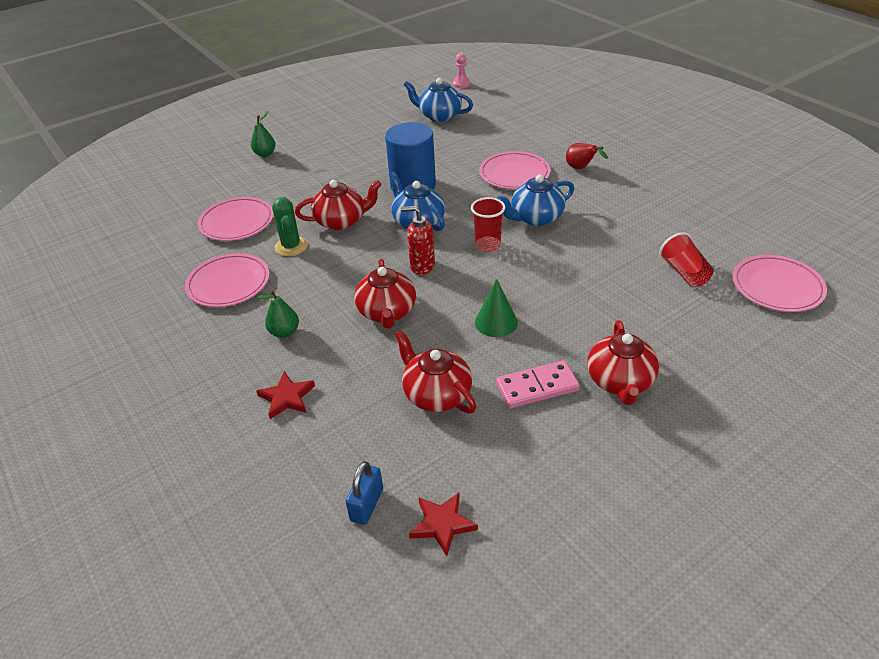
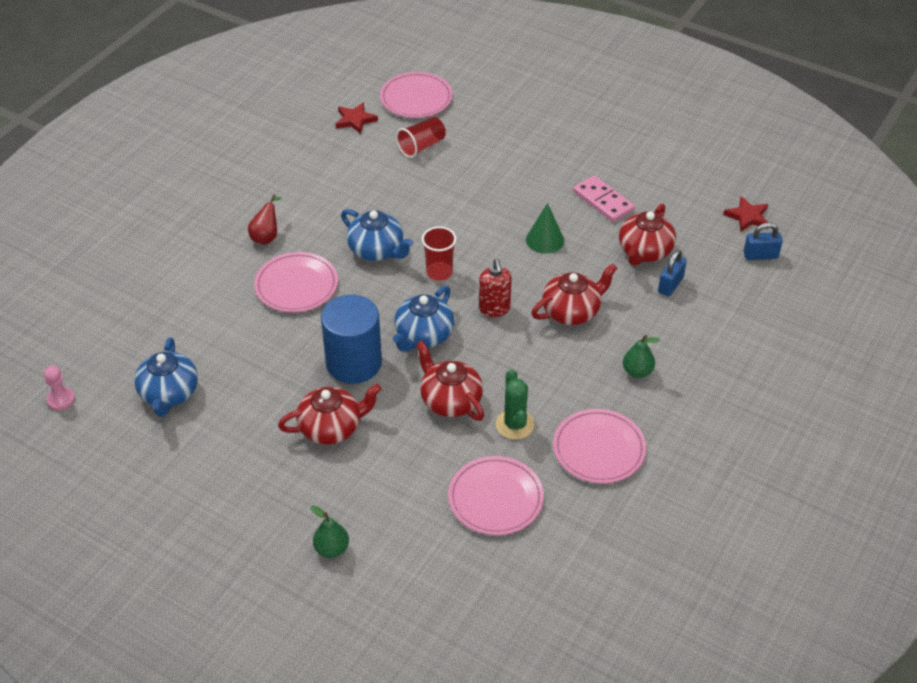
camera: 115 degrees left, 5 degrees up
(287, 397) = (705, 336): red star -> red star (355, 120)
(291, 246) = (514, 424): green cactus -> green cactus turned 60 degrees counterclockwise
(374, 397) = (670, 285): none -> blue padlock
(620, 382) = (571, 162): red teapot -> red teapot (331, 427)

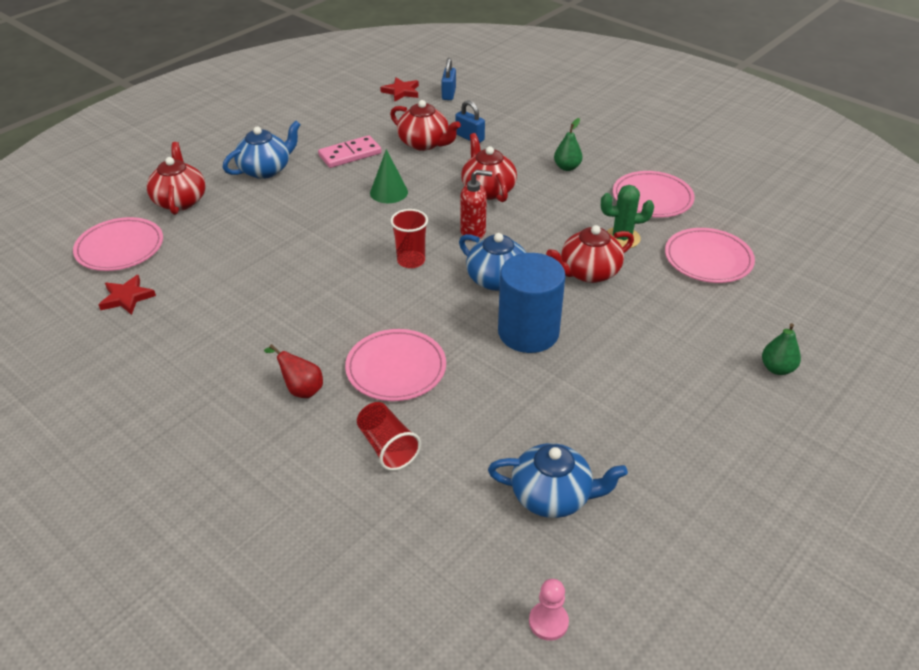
camera: 80 degrees left, 5 degrees down
(331, 427) = (617, 356): red teapot -> red teapot (180, 200)
(377, 250) = (361, 300): blue teapot -> blue teapot (265, 169)
(421, 146) = (206, 252): red cup -> red cup (387, 447)

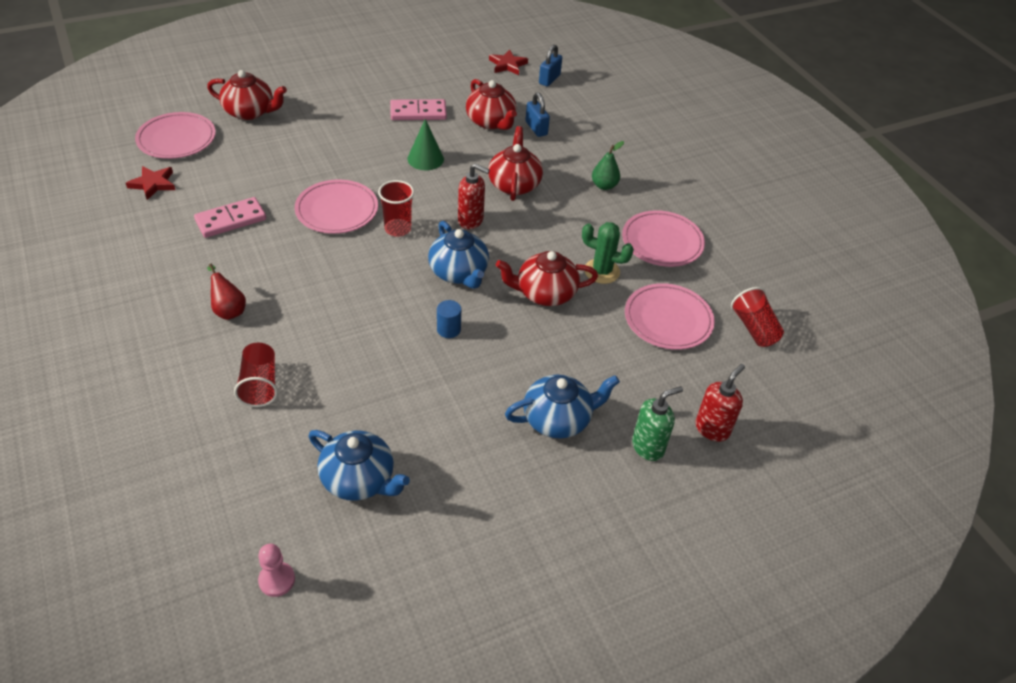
camera: 20 degrees right, 5 degrees up
(180, 200) = (250, 112): red teapot -> red teapot turned 90 degrees clockwise
(237, 305) = (231, 220): none -> pink domino
(265, 169) = (337, 105): blue teapot -> blue teapot (558, 419)
(396, 368) = (315, 320): pink plate -> pink plate (337, 210)
(528, 332) = (448, 329): blue cylinder -> blue cylinder, size x0.41
(777, 369) = (648, 447): green pear -> green soap dispenser
(781, 243) = (754, 328): none -> red cup
(814, 334) = (712, 429): none -> red soap dispenser

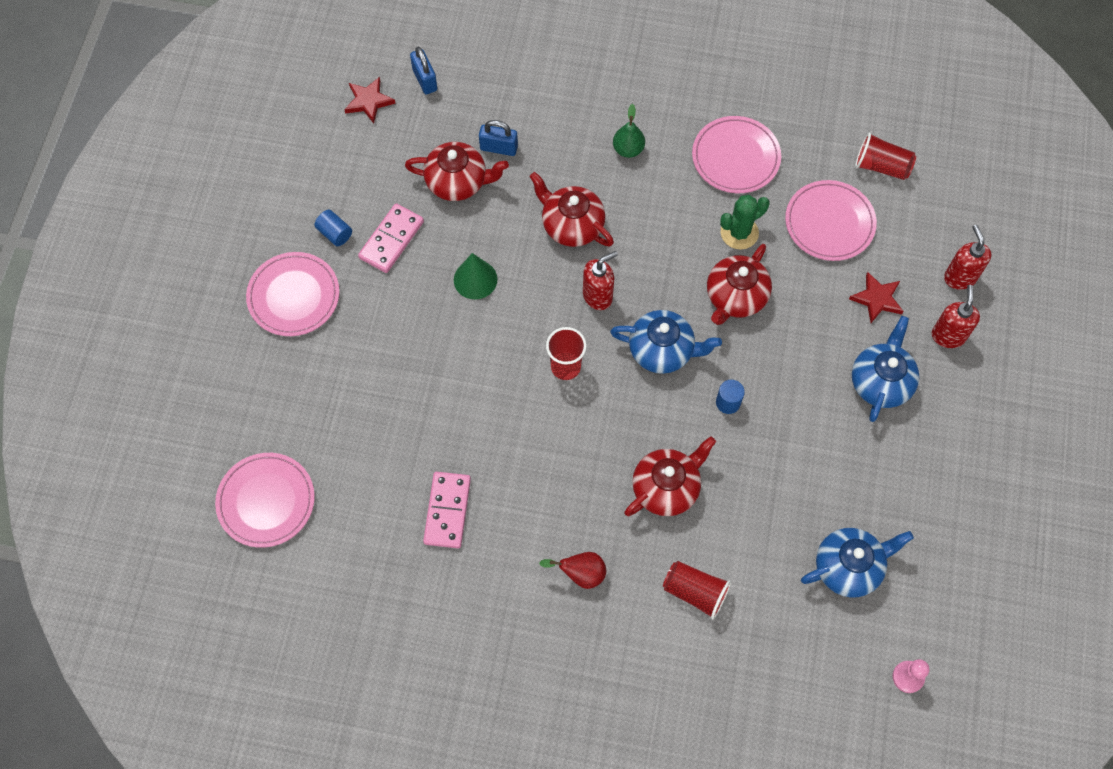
camera: 50 degrees left, 20 degrees up
(153, 184) = (333, 559): red star -> red star (877, 299)
(250, 112) = (268, 403): red teapot -> red teapot (666, 487)
(337, 210) = (499, 405): pink plate -> pink plate (294, 296)
(399, 89) = (335, 233): none -> blue cylinder
(648, 447) = (948, 335): green soap dispenser -> red soap dispenser

